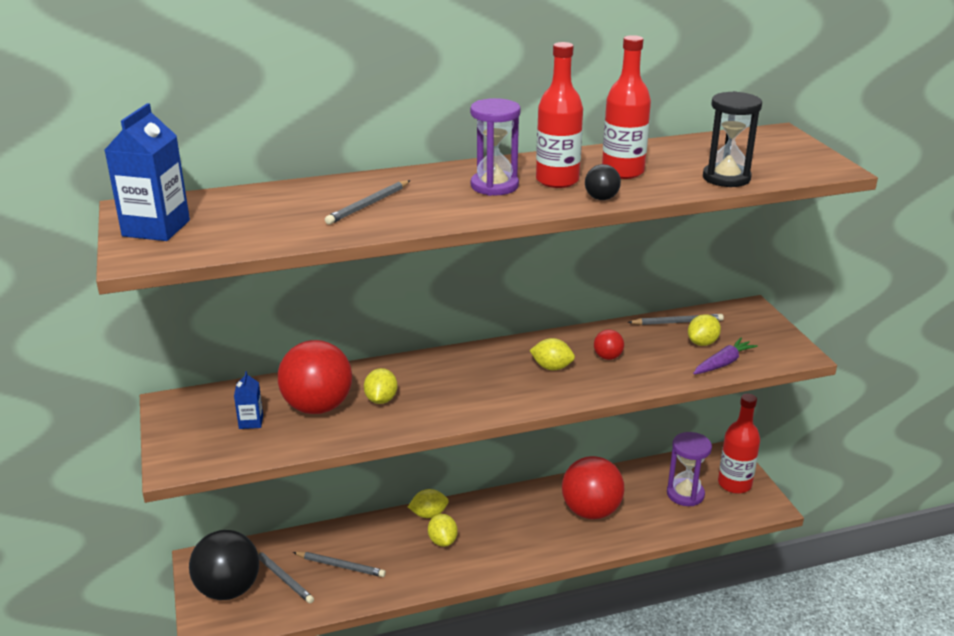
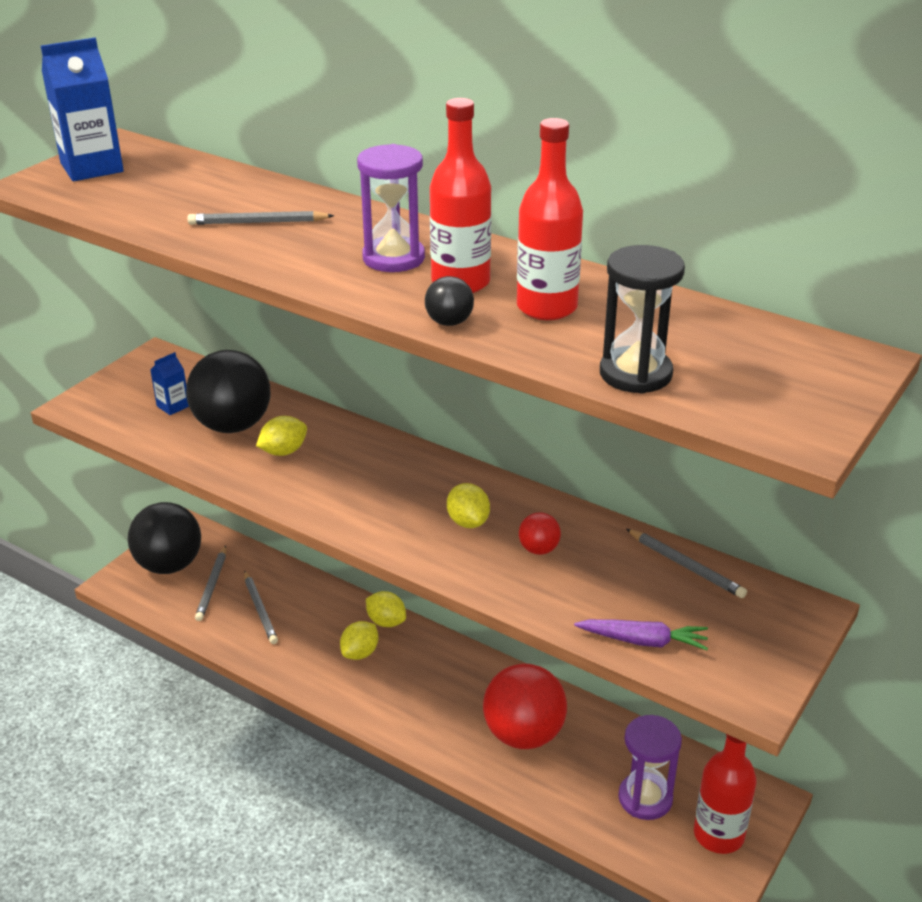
camera: 50 degrees right, 5 degrees up
(318, 407) = (233, 425): red ball -> black ball
(702, 343) = (667, 605): yellow lemon -> none

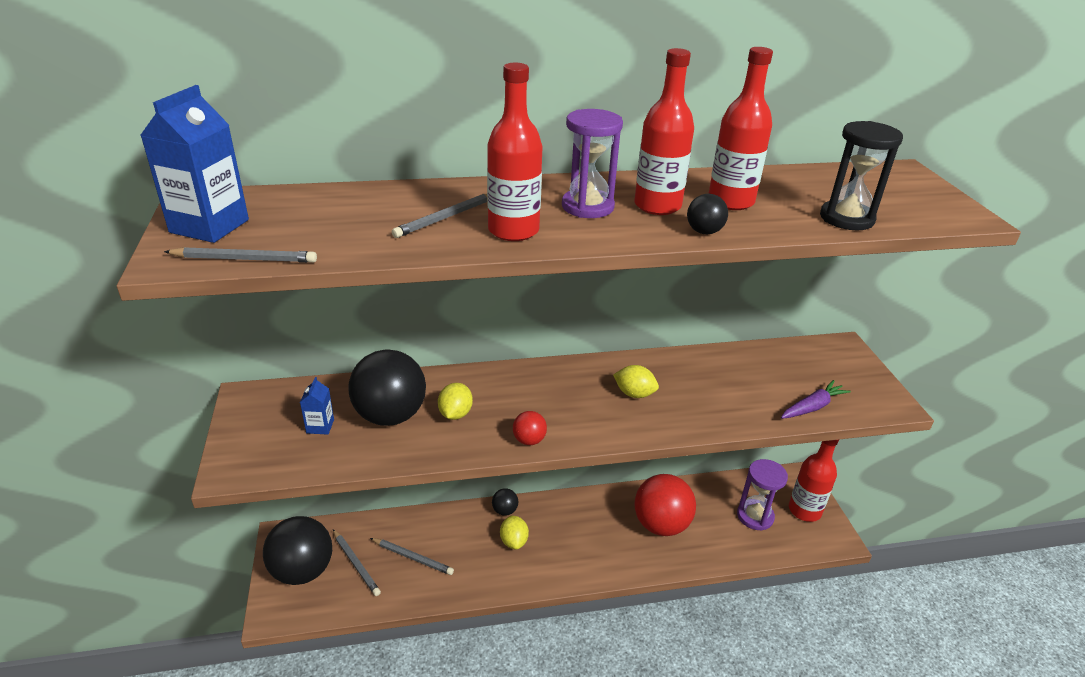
camera: 45 degrees left, 0 degrees up
(286, 254) = (513, 231): none -> red bottle
(386, 621) = (505, 510): yellow lemon -> black ball
(539, 549) = (693, 387): red ball -> red ball (529, 440)
(685, 566) = (767, 355): grey pencil -> grey pencil (244, 259)

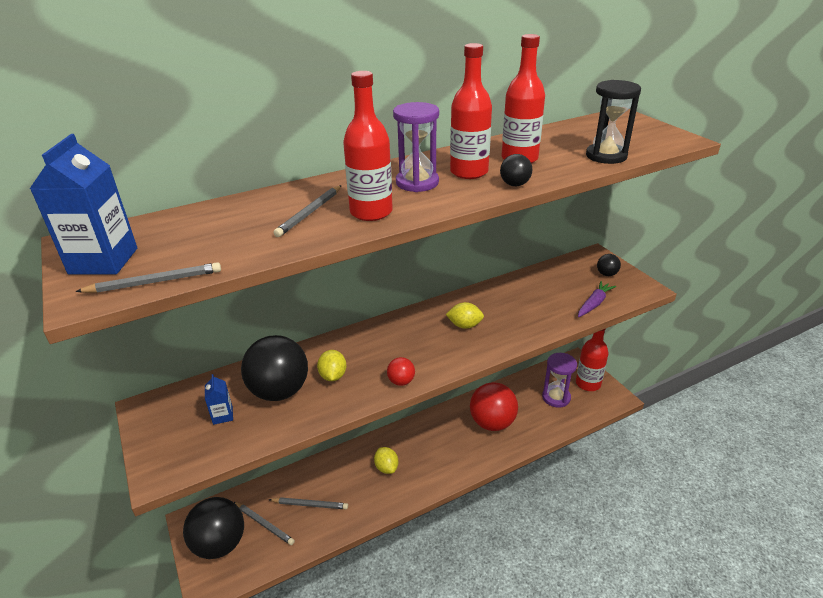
camera: 15 degrees left, 0 degrees up
(505, 510) = (370, 446): black ball -> black ball (606, 274)

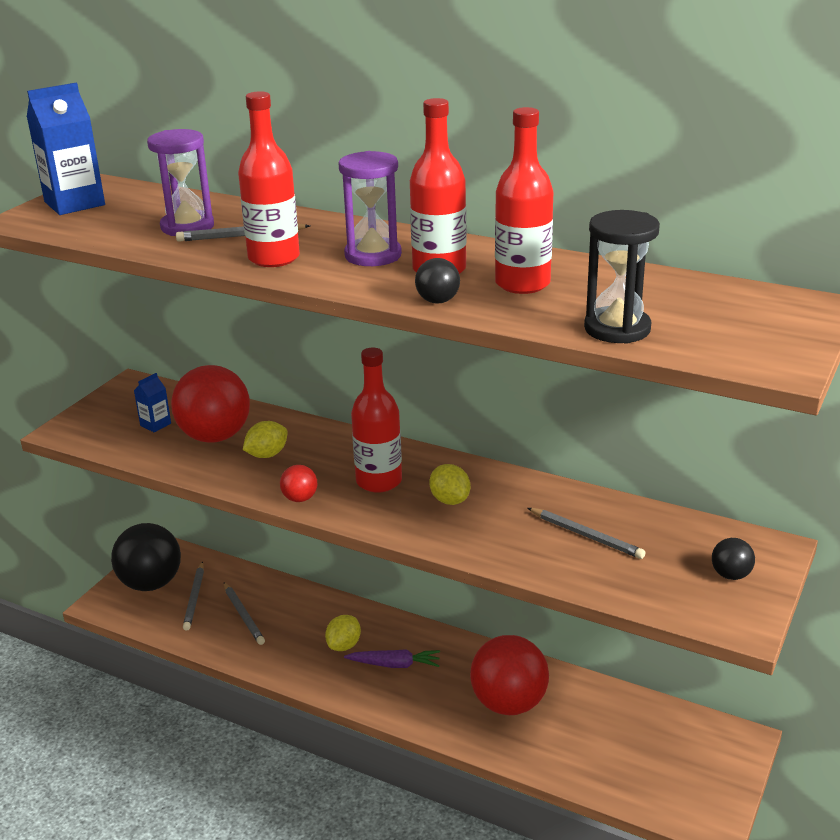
camera: 55 degrees right, 5 degrees down
(154, 282) = (59, 230): grey pencil -> grey pencil (586, 535)
(279, 391) = (215, 436): black ball -> red ball
(556, 397) = (631, 749): purple hourglass -> purple hourglass (187, 227)
(588, 384) = (704, 774): red bottle -> red bottle (379, 481)
(594, 304) = (631, 586): purple carrot -> purple carrot (394, 664)

